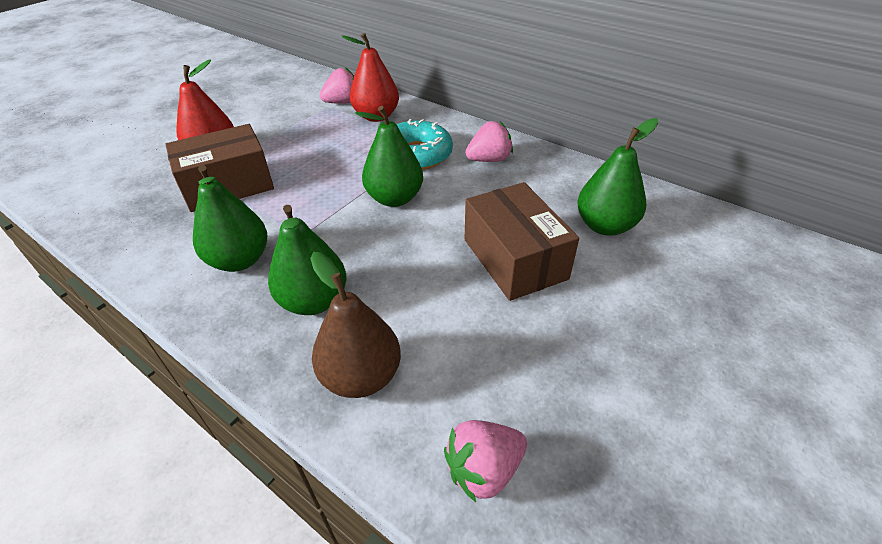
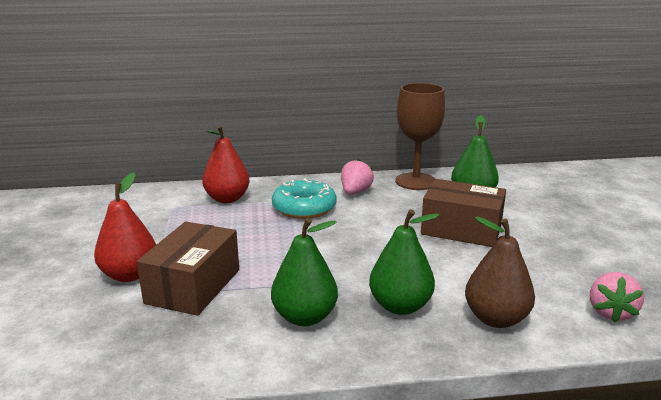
camera: 45 degrees left, 20 degrees down
(343, 102) = (180, 200): pink strawberry -> none
(394, 198) = (339, 235): green pear -> none
(572, 176) = (416, 181): none -> brown goblet

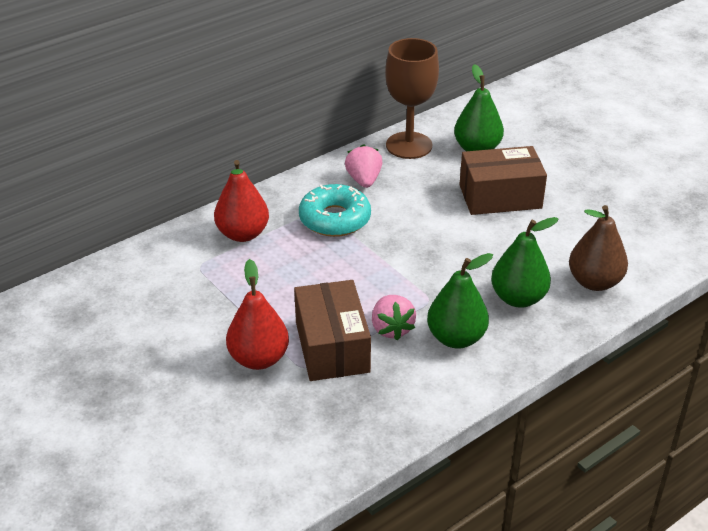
camera: 30 degrees left, 15 degrees up
(610, 312) = (666, 245): pink strawberry -> pink strawberry (391, 329)

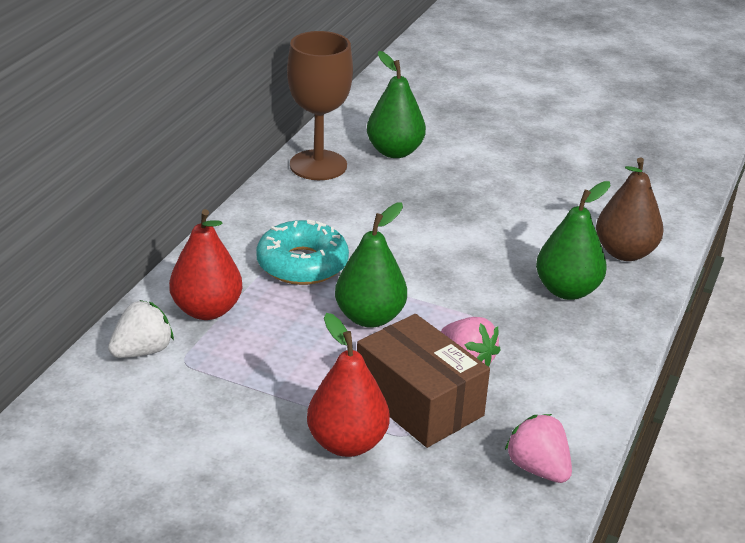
camera: 30 degrees left, 5 degrees down
(179, 250) = (142, 351): none -> white strawberry
(364, 180) = (299, 214): pink strawberry -> pink strawberry (538, 468)
(456, 338) = (541, 350): green pear -> green pear (370, 317)
(500, 197) = (460, 194): brown box -> none

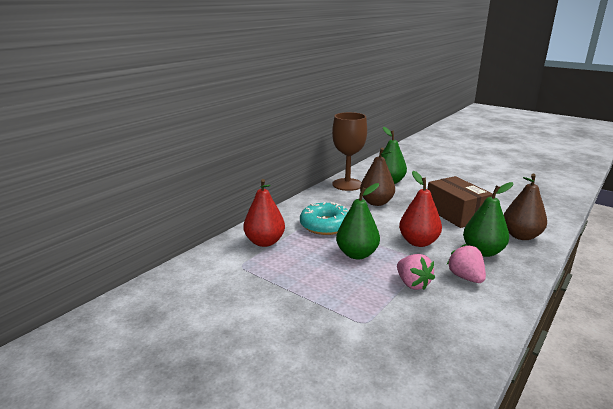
camera: 15 degrees right, 10 degrees down
(142, 351) = (220, 258): white strawberry -> none
(347, 443) = (323, 322): red pear -> red pear (418, 242)
(380, 204) = (376, 202): none -> brown pear
(418, 402) = (376, 303): brown box -> brown box (455, 214)
(538, 468) = (454, 356): pink strawberry -> pink strawberry (465, 277)

